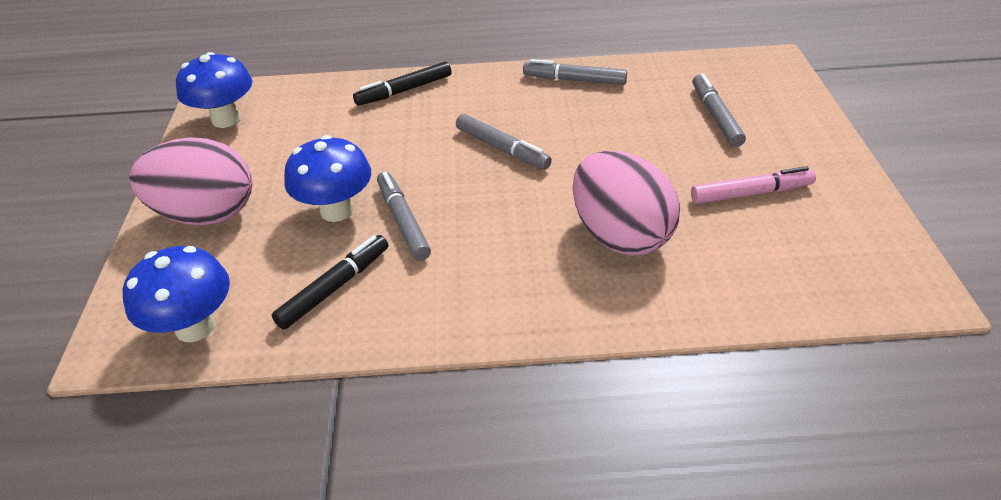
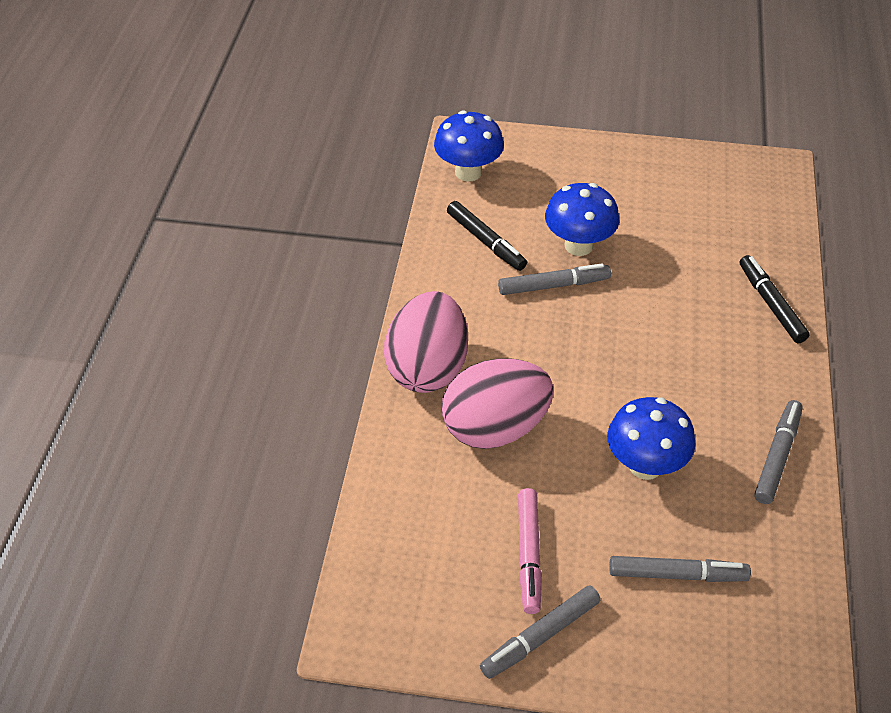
camera: 100 degrees right, 5 degrees up
(206, 214) = (593, 172): pink egg -> pink egg (427, 368)
(226, 119) = (734, 177): blue mushroom -> blue mushroom (645, 465)
(502, 148) = (648, 368): grey marker -> grey marker (540, 637)

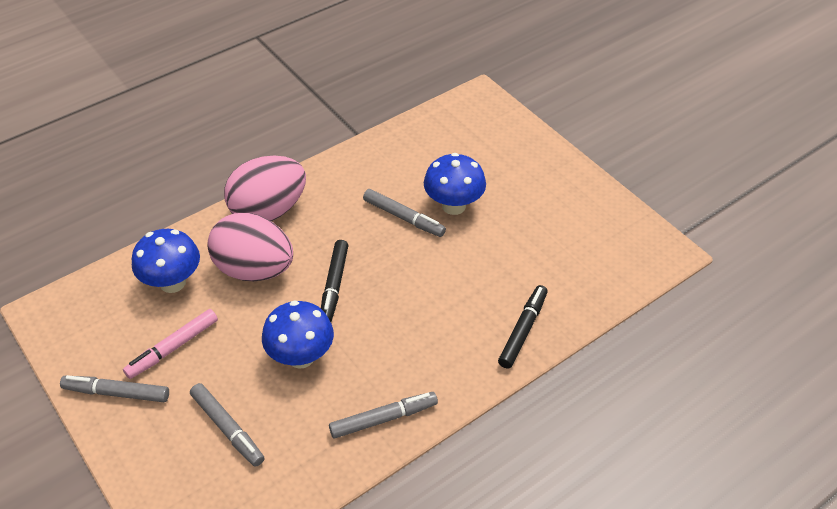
camera: 45 degrees right, 0 degrees up
(468, 172) = (452, 119): blue mushroom -> blue mushroom (172, 282)
(486, 241) = (403, 165): black marker -> black marker (334, 285)

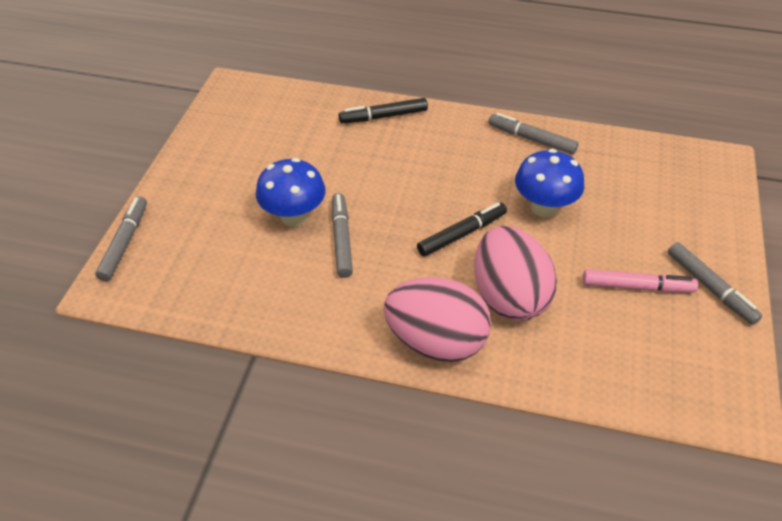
camera: 130 degrees left, 0 degrees up
(172, 282) = (591, 344): blue mushroom -> none
(228, 428) = (640, 205): grey marker -> grey marker (124, 242)

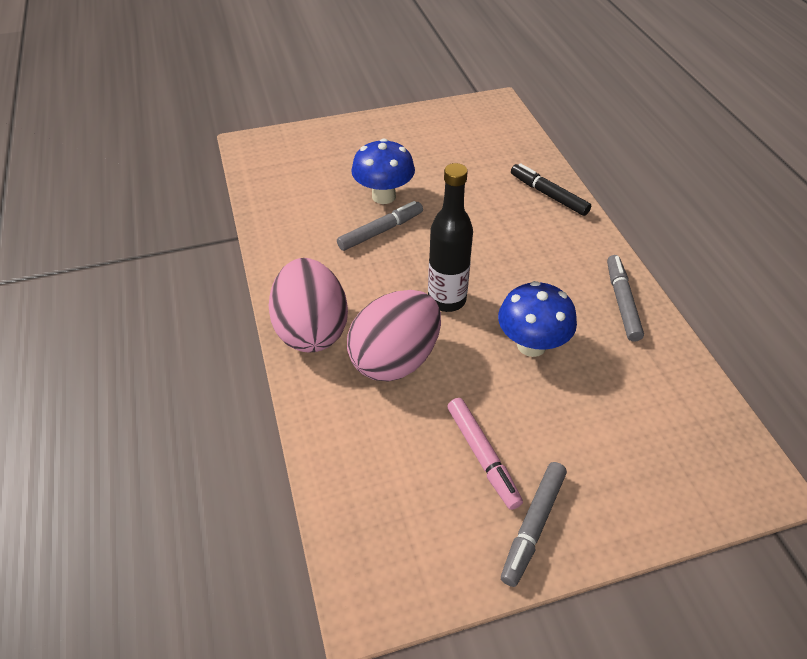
camera: 60 degrees right, 0 degrees up
(124, 242) = (294, 132): grey marker -> none
(462, 234) = (447, 300): black marker -> black bottle

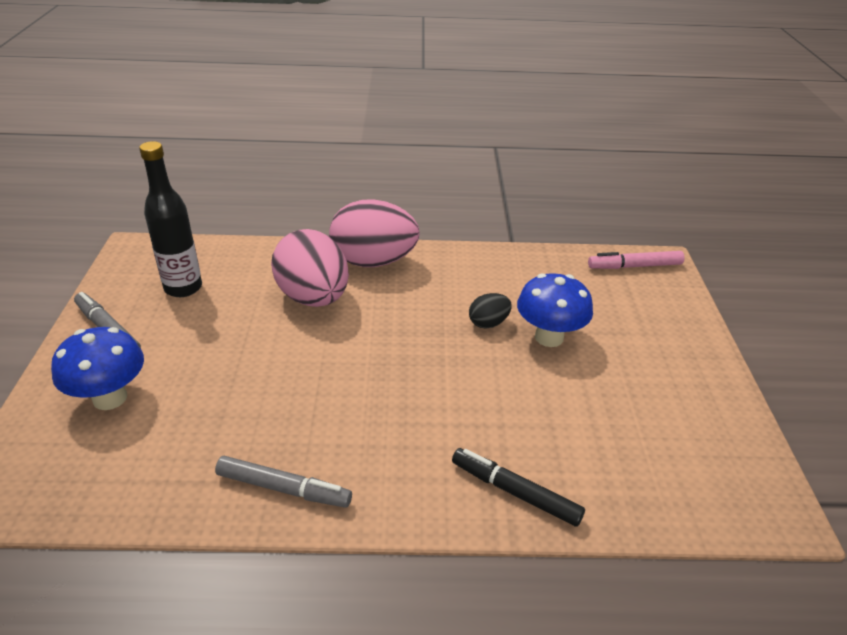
camera: 105 degrees right, 10 degrees down
(380, 231) = (488, 323): grey marker -> black egg
(447, 300) = (366, 345): black bottle -> black bottle (183, 288)
(482, 456) = (185, 321): pink marker -> pink marker (634, 266)
(531, 345) = (273, 386): blue mushroom -> blue mushroom (110, 398)
(548, 195) = (515, 492): black marker -> black marker turned 120 degrees counterclockwise

